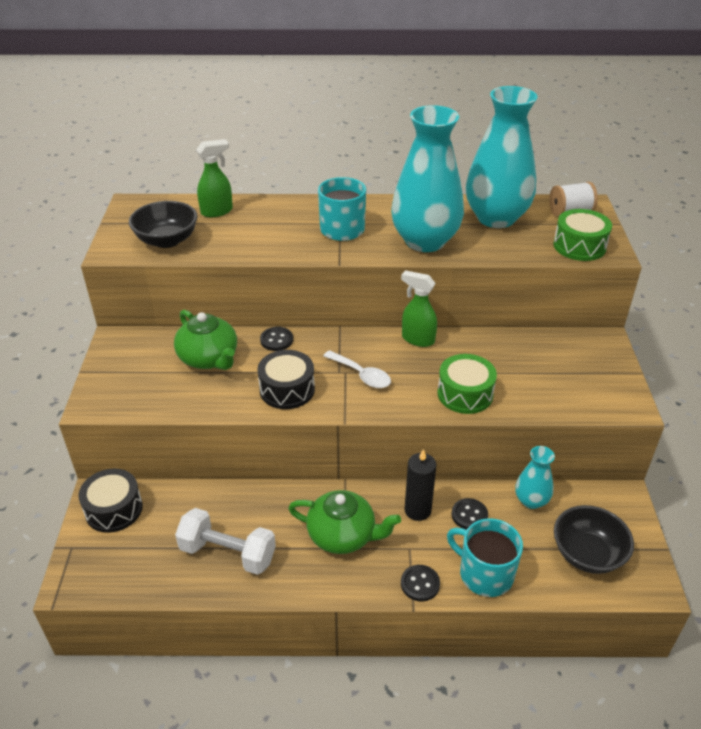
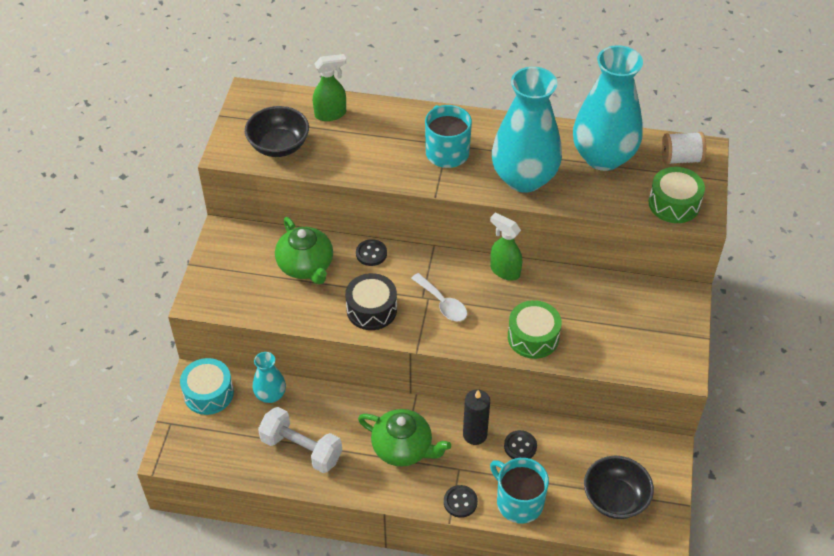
camera: 10 degrees right, 10 degrees up
(114, 509) = (208, 393): black drum -> turquoise drum
(531, 500) = (580, 441): turquoise vase -> turquoise vase (270, 395)

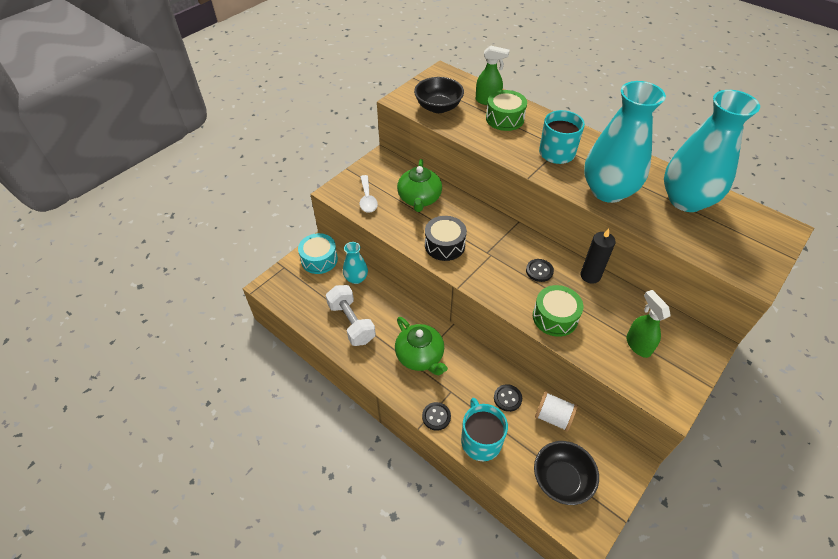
camera: 30 degrees right, 0 degrees up
(371, 253) = (469, 209): black button -> black button (539, 271)
(442, 303) = (499, 263): white spoon -> white spoon (367, 199)
(475, 434) = (478, 372): black candle -> black candle (590, 276)
(504, 271) = (561, 260): green spray bottle -> green spray bottle (638, 345)
(674, 204) = (733, 258): green drum -> green drum (504, 119)
(681, 159) = (758, 226): white spool -> white spool (553, 417)

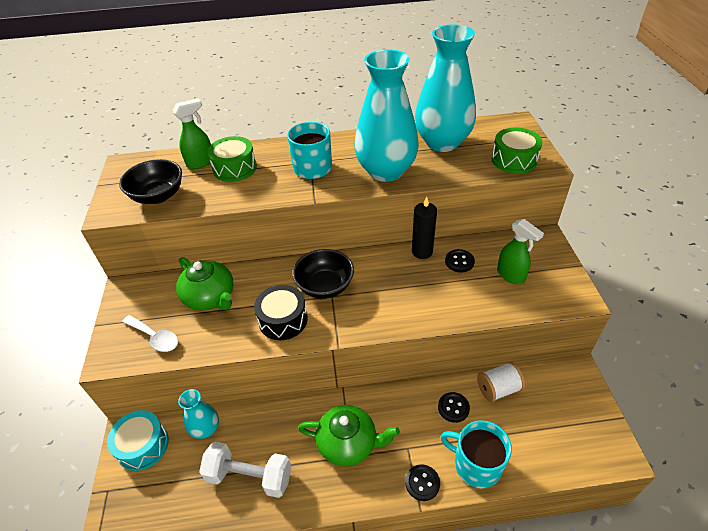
camera: 45 degrees left, 5 degrees down
(539, 271) = (383, 278): black button -> black button (459, 262)
(555, 317) = (438, 304): green drum -> green drum (514, 160)
(561, 480) = (558, 432): black bowl -> black bowl (325, 286)
(638, 345) = (511, 275): green spray bottle -> green spray bottle turned 150 degrees counterclockwise

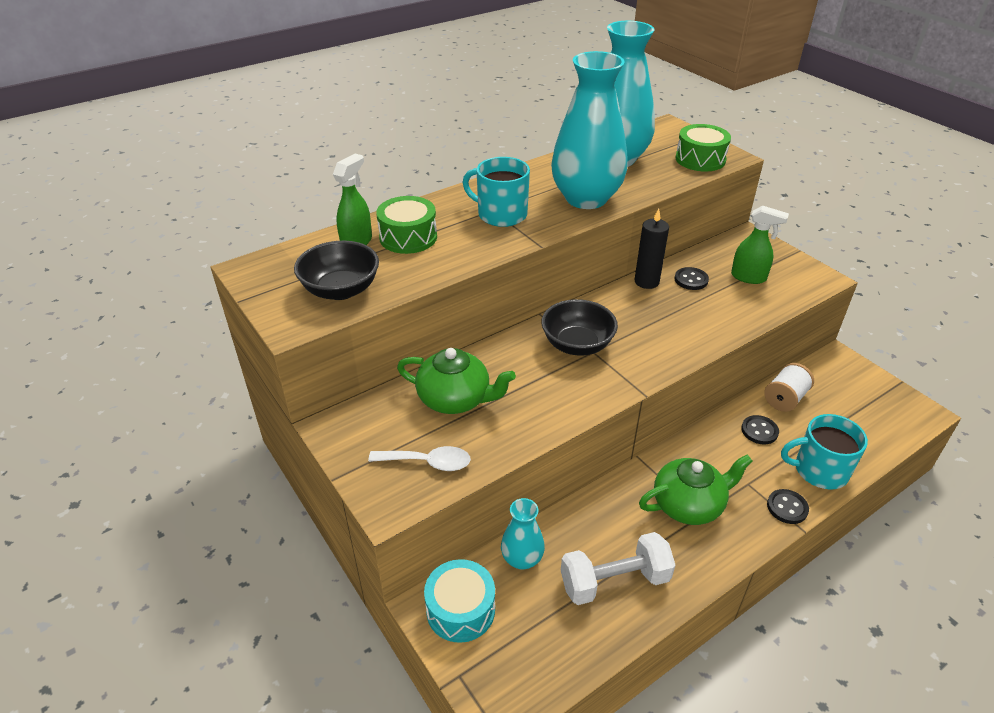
camera: 30 degrees left, 5 degrees down
(283, 320) = (563, 391): black drum -> none

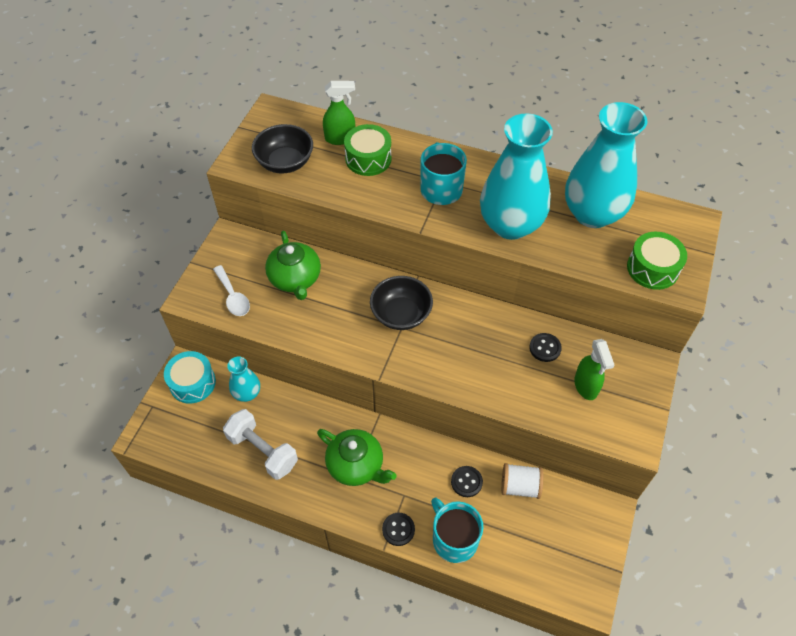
camera: 55 degrees right, 15 degrees up
(646, 282) = (515, 320): black candle -> none

